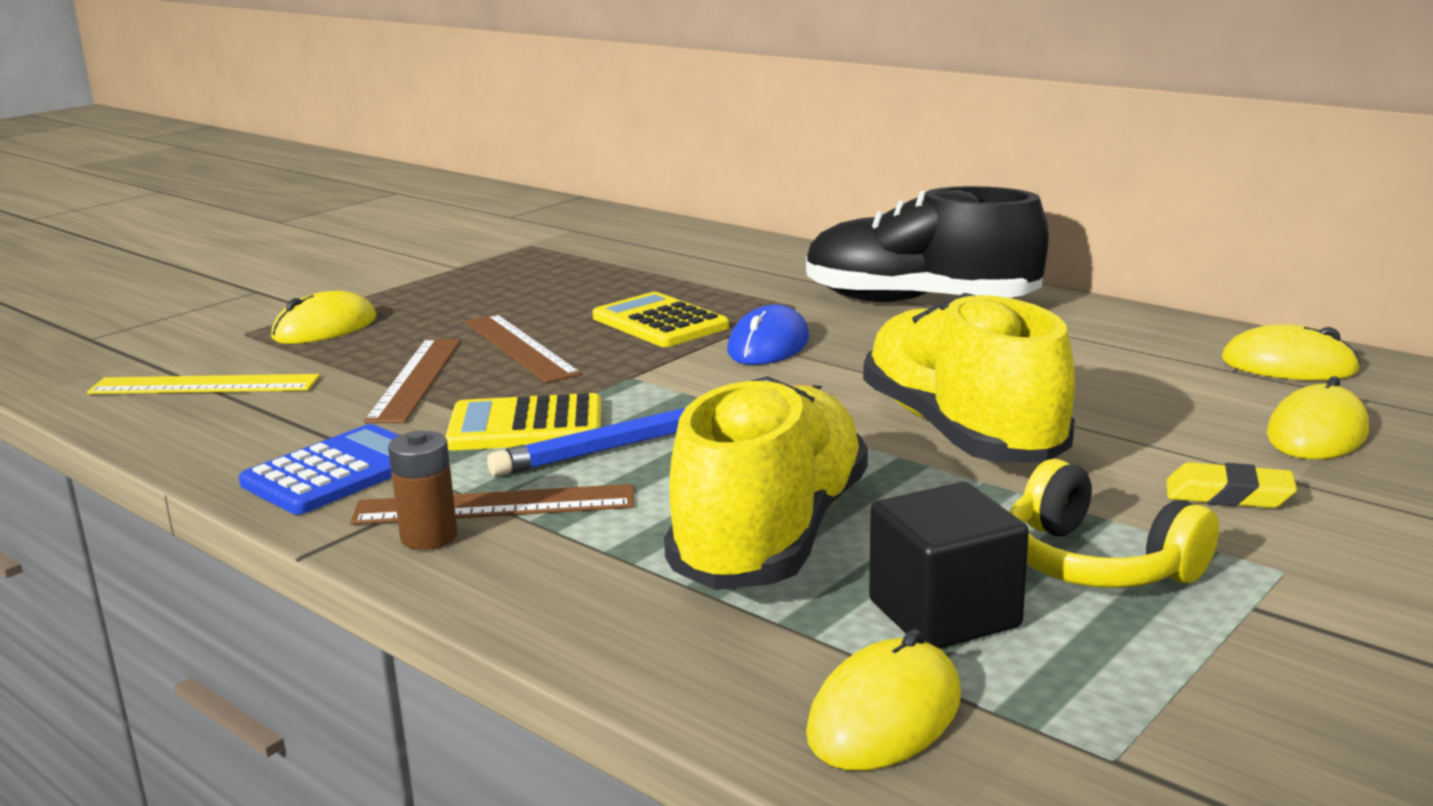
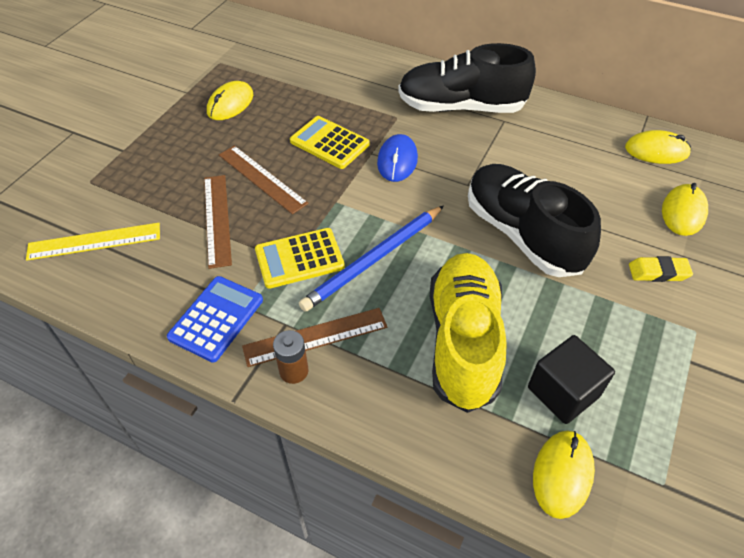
camera: 15 degrees left, 30 degrees up
(325, 328) = (137, 170): yellow mouse -> yellow mouse (230, 104)
(961, 432) = (522, 234): yellow shoe -> black shoe
(1097, 564) = (617, 339): yellow headphones -> none

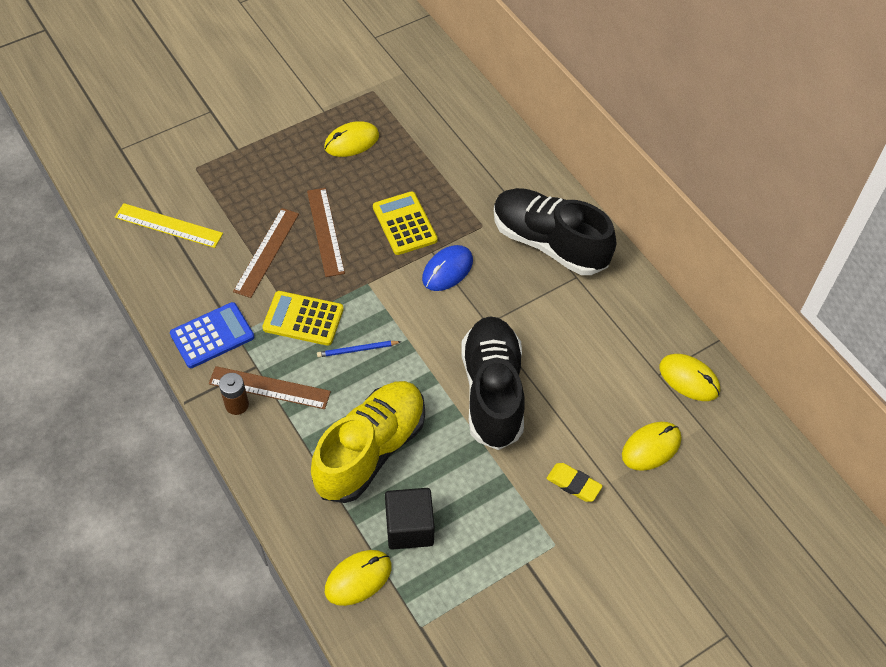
camera: 30 degrees right, 5 degrees up
(373, 260) = (357, 350): blue pencil -> blue pencil, size x0.49

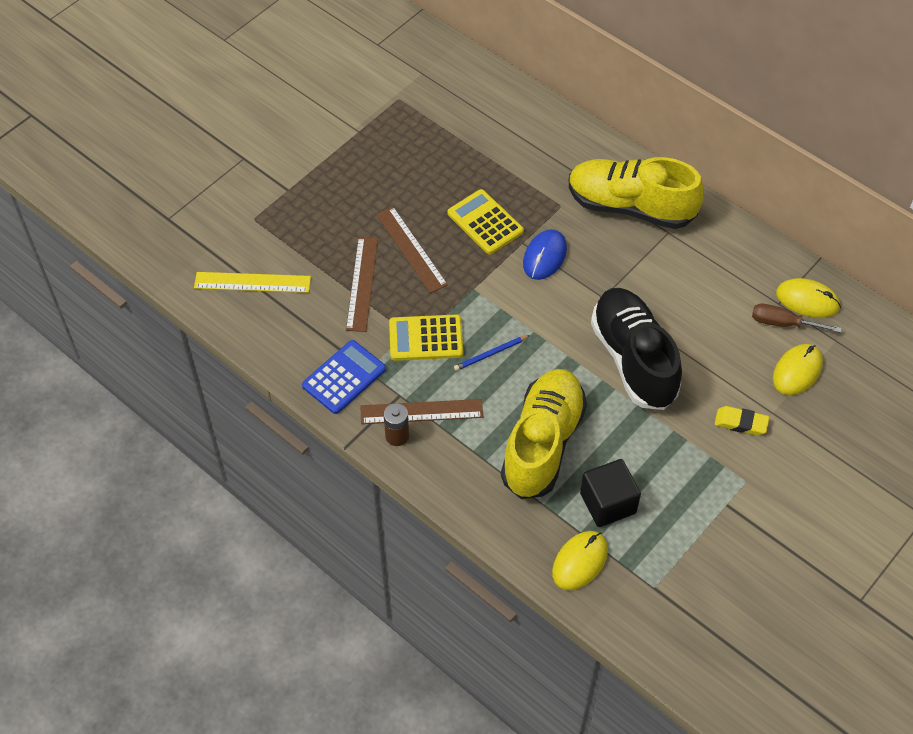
camera: 15 degrees left, 0 degrees up
(351, 141) = (399, 155): yellow mouse -> none
(549, 243) = (630, 207): black shoe -> yellow shoe
(655, 396) = (783, 323): none -> brown screwdriver

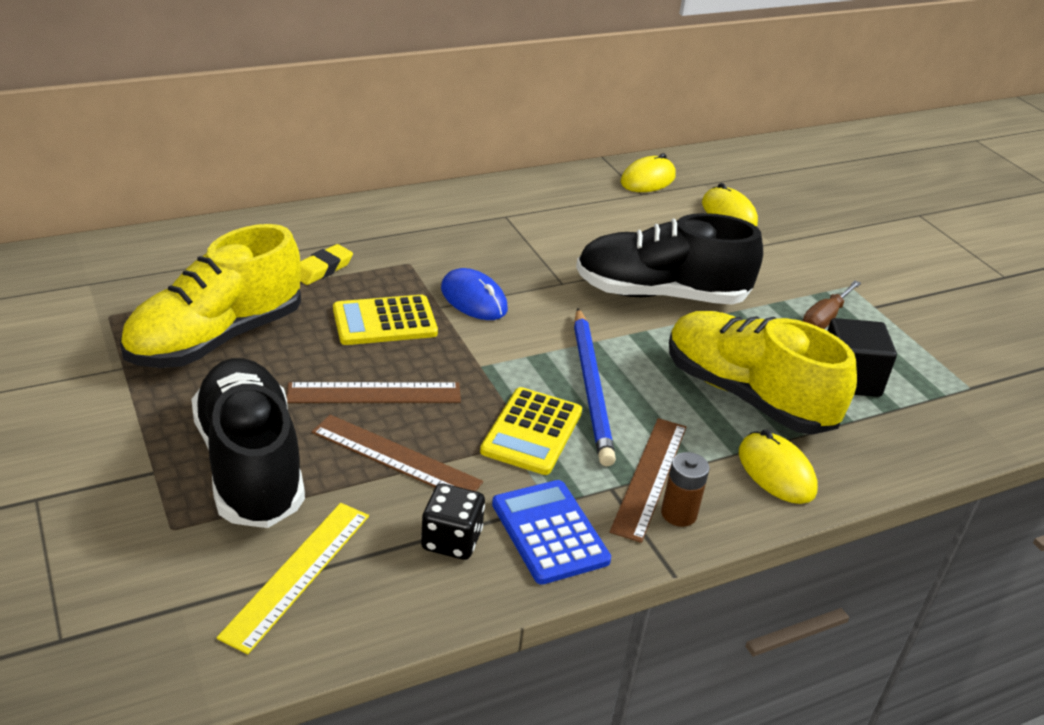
camera: 70 degrees left, 20 degrees down
(312, 335) = (451, 540): none -> black dice
(316, 225) = (250, 465): none -> black shoe
(490, 354) = (591, 388): blue pencil -> blue pencil, size x2.05
(580, 561) = (924, 427): yellow mouse -> yellow mouse (776, 471)
(630, 207) = (451, 224): yellow shoe -> yellow shoe (216, 338)
(741, 423) = (776, 263): yellow eraser -> yellow eraser (322, 269)
(783, 323) = (667, 200): brown screwdriver -> brown screwdriver (825, 318)

